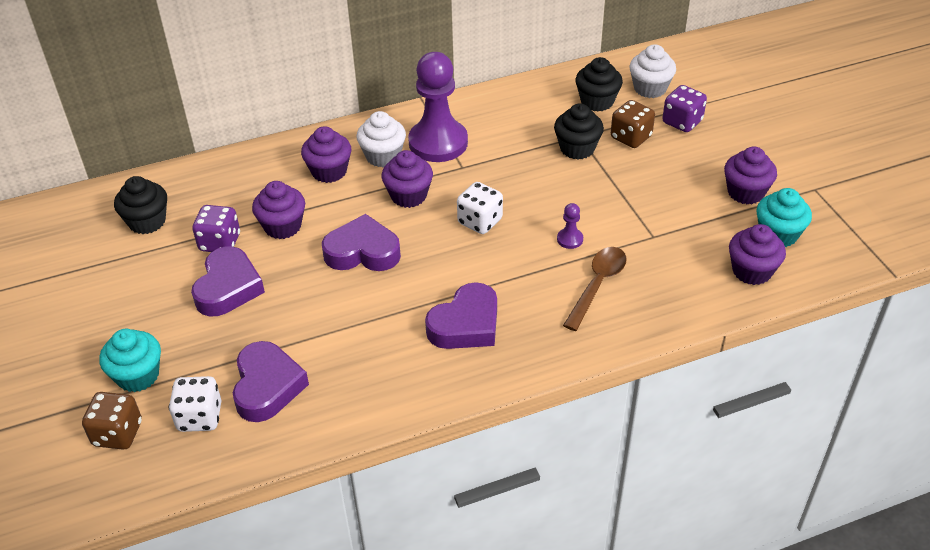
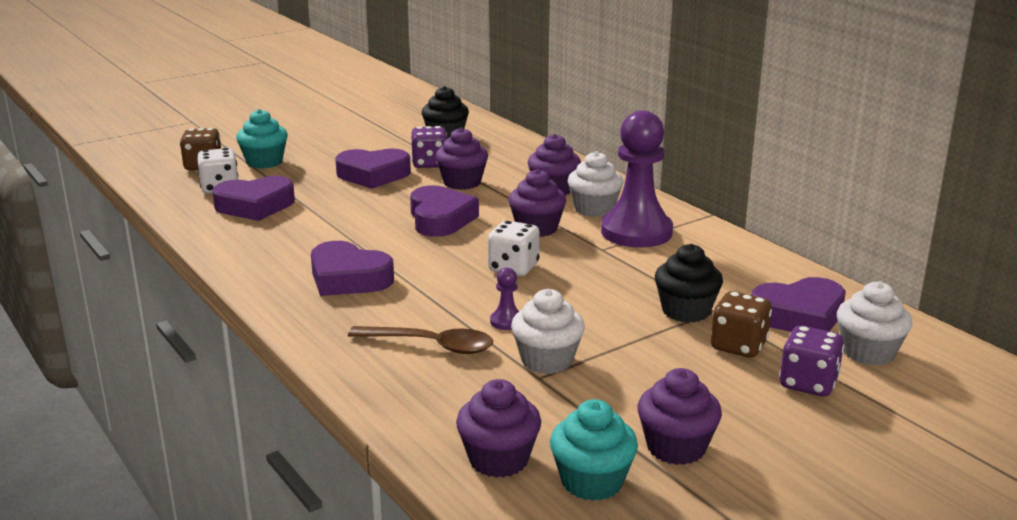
camera: 75 degrees right, 20 degrees down
(597, 101) = (799, 316): black cupcake -> purple heart
(632, 228) = (547, 360): none -> white cupcake

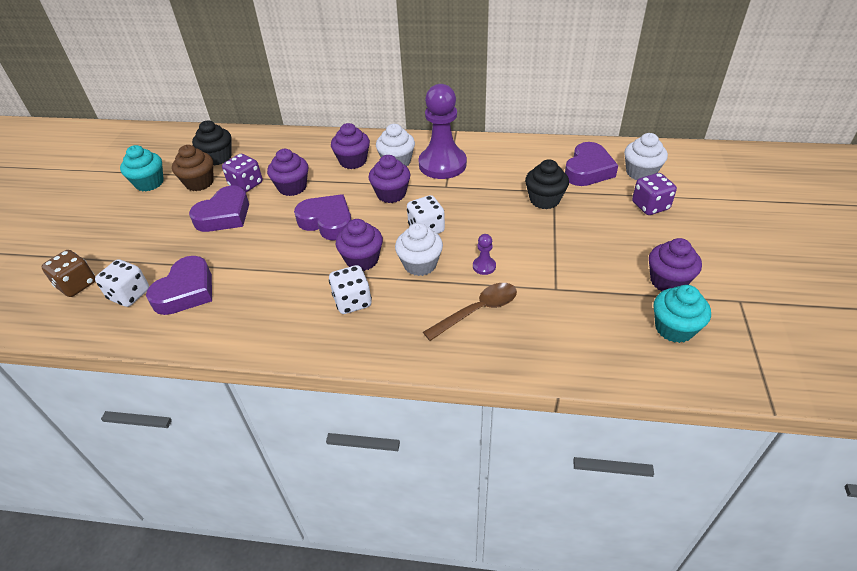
camera: 45 degrees left, 20 degrees up
(264, 162) = (123, 252): turquoise cupcake -> turquoise cupcake (149, 183)
(348, 278) = (352, 301): purple heart -> white dice
(398, 146) = (199, 183): none -> brown cupcake
(499, 459) = (624, 351): purple cupcake -> purple cupcake (362, 260)
(547, 360) = (542, 276): white cupcake -> white cupcake (420, 264)
(738, 346) = (596, 205): brown dice -> none

